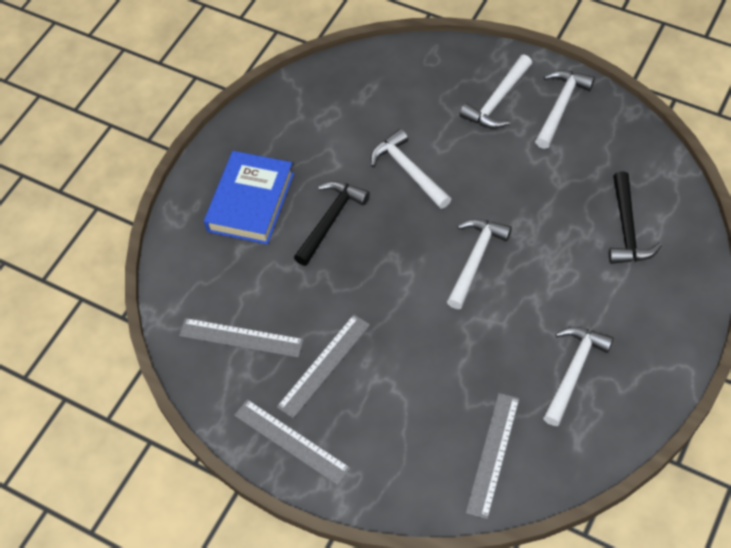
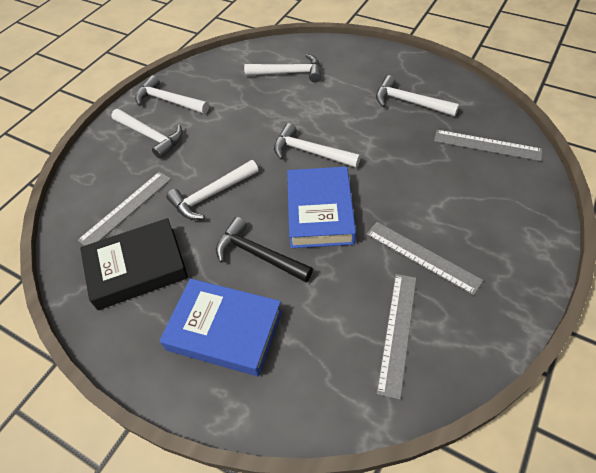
camera: 90 degrees left, 5 degrees down
(291, 441) = (507, 281): grey ruler -> grey ruler (126, 208)
(318, 125) = (137, 268): none -> black book
(384, 271) = (320, 212): none -> blue book
(627, 229) = (289, 73): black hammer -> white hammer

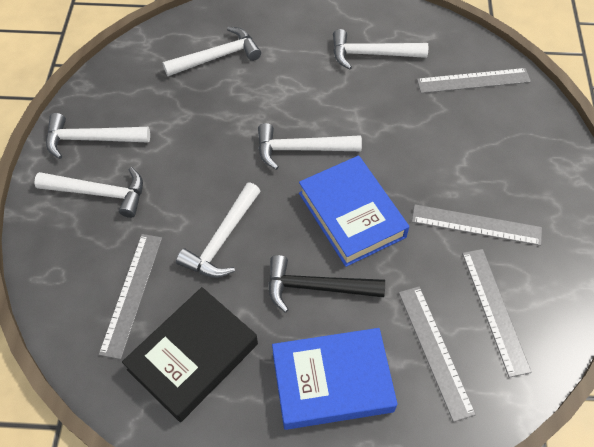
camera: 30 degrees left, 5 degrees up
(324, 343) = (435, 351): none -> grey ruler

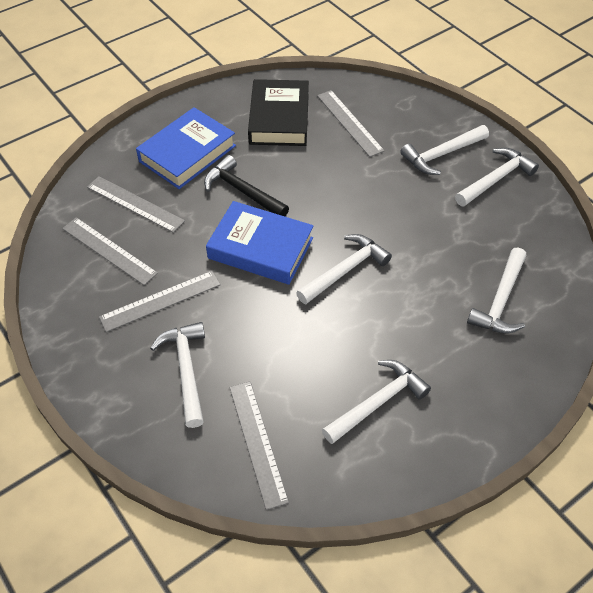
camera: 140 degrees right, 5 degrees down
(222, 240) = (331, 179): white hammer -> white hammer (186, 370)
(316, 287) = (242, 191): black hammer -> black hammer turned 105 degrees counterclockwise
(473, 80) = (257, 442): grey ruler -> grey ruler turned 60 degrees counterclockwise

